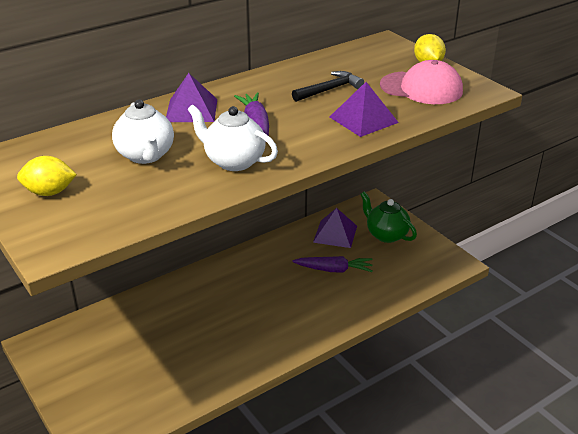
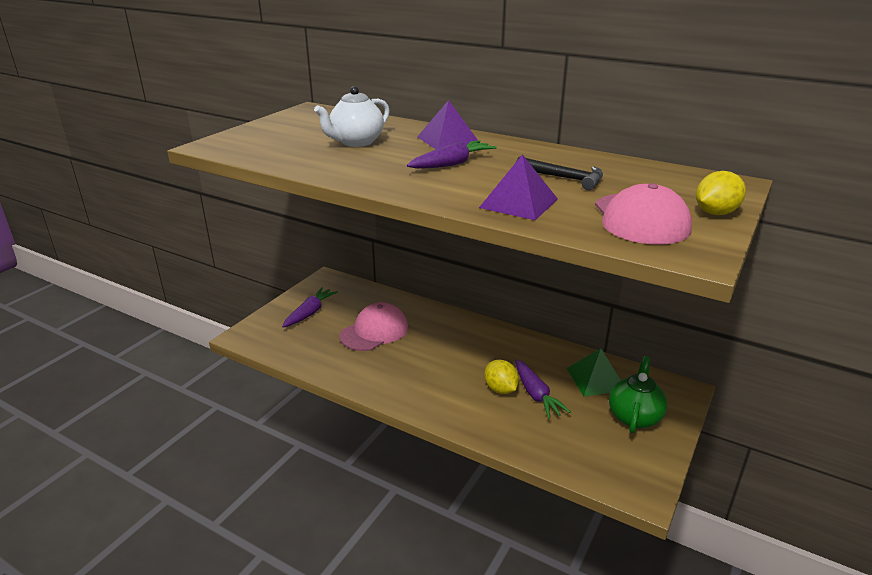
camera: 65 degrees right, 5 degrees down
(49, 192) = (280, 130): yellow lemon -> yellow lemon (500, 389)
(96, 376) = (310, 313): none -> purple carrot
(173, 335) = (374, 331): none -> pink cap
(233, 161) = (374, 169): white teapot -> none
(335, 234) = (596, 379): purple pyramid -> green pyramid

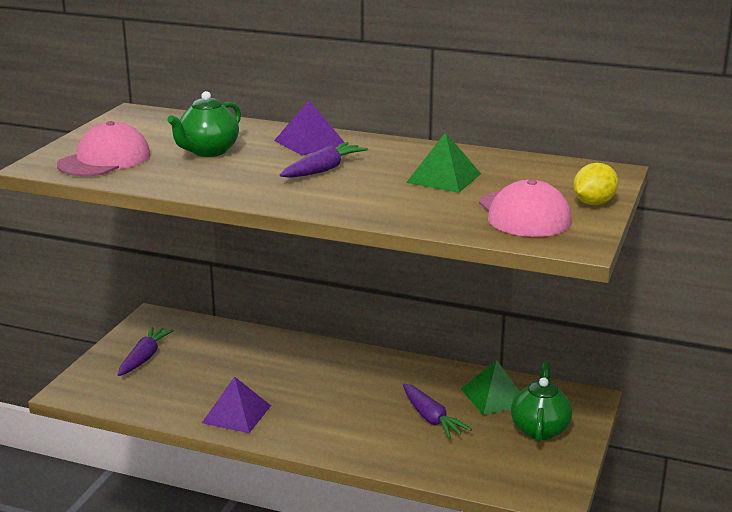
camera: 10 degrees left, 5 degrees down
(356, 142) = (208, 151): white teapot -> green teapot
(374, 331) = (230, 371): pink cap -> pink cap (105, 160)
(500, 389) = (391, 417): yellow lemon -> none
(518, 203) = (404, 206): purple pyramid -> purple pyramid (236, 414)
(564, 178) = (444, 178): black hammer -> green pyramid

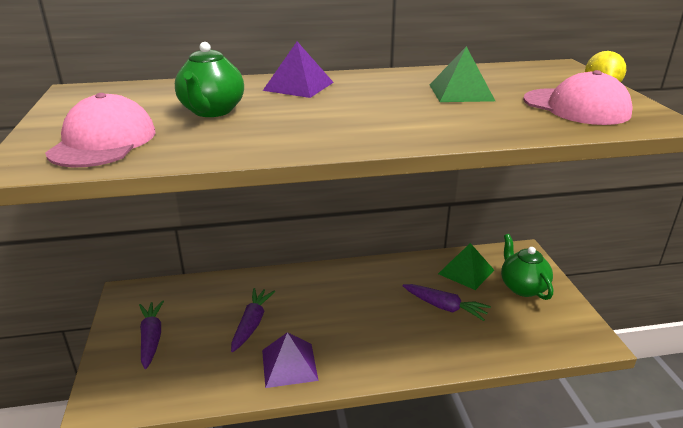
camera: 30 degrees left, 5 degrees up
(323, 170) = (351, 106): purple carrot -> purple carrot (252, 324)

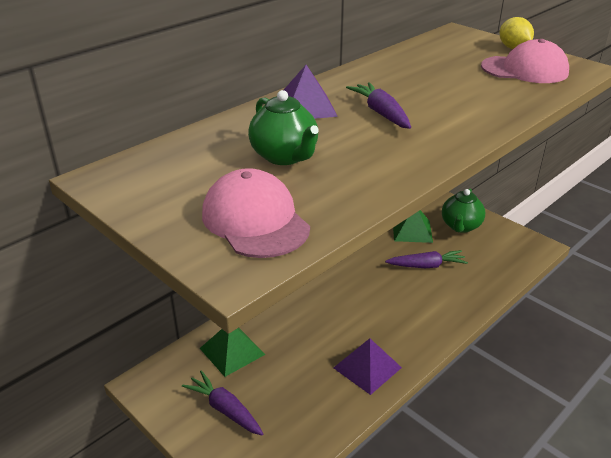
camera: 35 degrees left, 5 degrees up
(252, 324) = (298, 351): purple carrot -> purple carrot (381, 113)
(461, 92) = (435, 77): green pyramid -> green pyramid (232, 351)
(522, 287) = (461, 226): green teapot -> green teapot turned 105 degrees counterclockwise

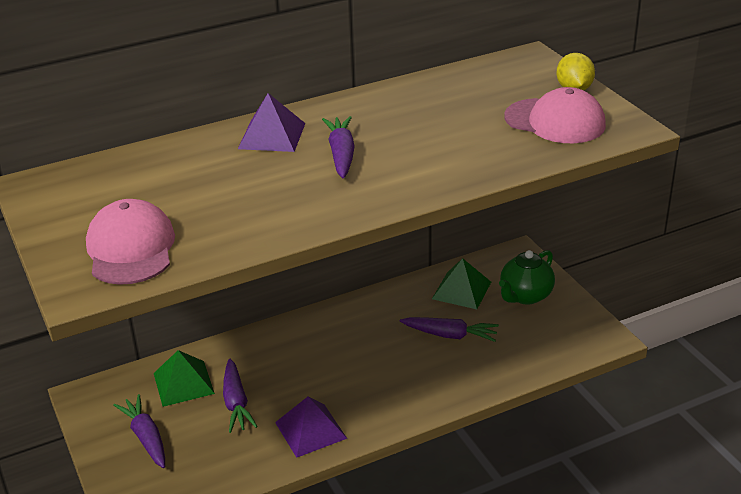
camera: 20 degrees right, 0 degrees up
(285, 156) = (206, 189): green teapot -> none
(289, 358) = (236, 403): none -> purple carrot

